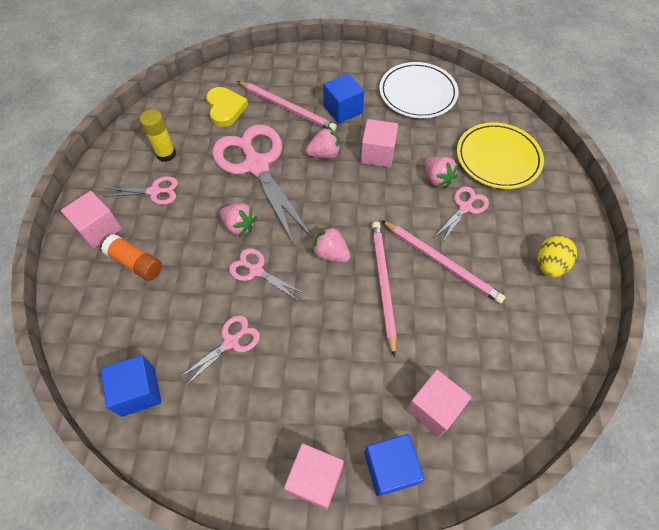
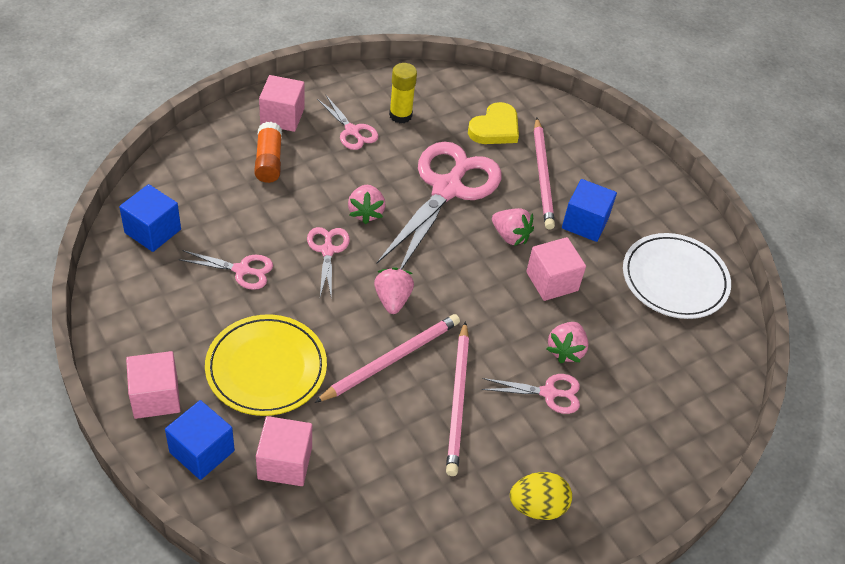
camera: 50 degrees right, 10 degrees down
(498, 158) = (649, 398): yellow plate -> yellow plate (266, 368)

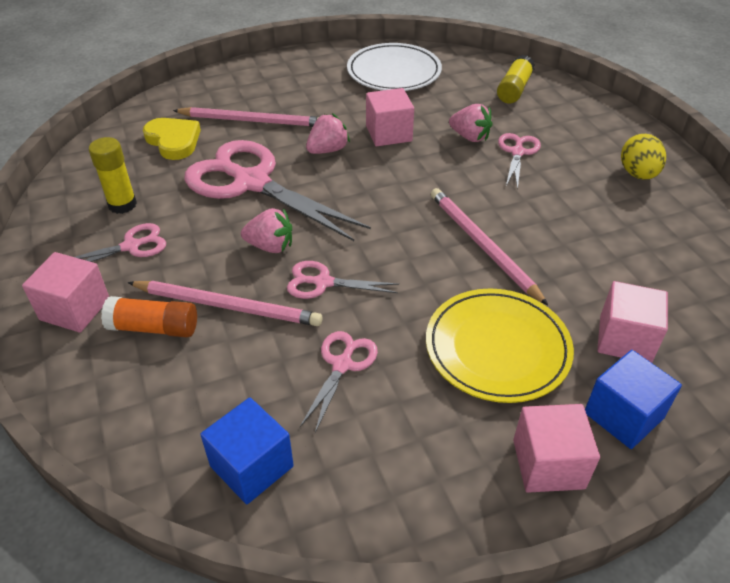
camera: 75 degrees left, 5 degrees down
(392, 300) = (402, 237): pink strawberry -> none
(458, 400) = (530, 206): pink pencil -> pink pencil (228, 306)
(585, 223) = (320, 106): blue cube -> none
(678, 394) = (514, 89): none -> yellow glue stick

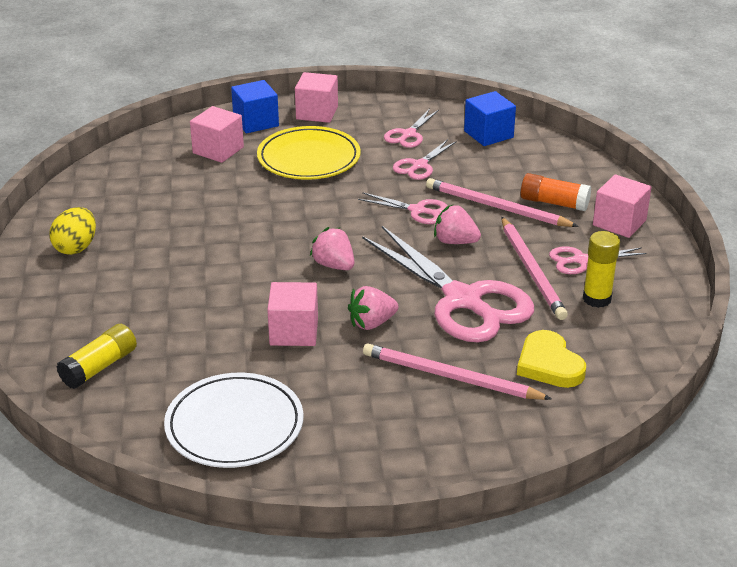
camera: 165 degrees left, 10 degrees down
(470, 137) = (206, 312): pink strawberry -> pink strawberry (334, 265)
(482, 245) = (272, 215): pink pencil -> pink pencil (532, 271)
(517, 152) = (170, 287): pink scissors -> pink scissors (408, 134)

